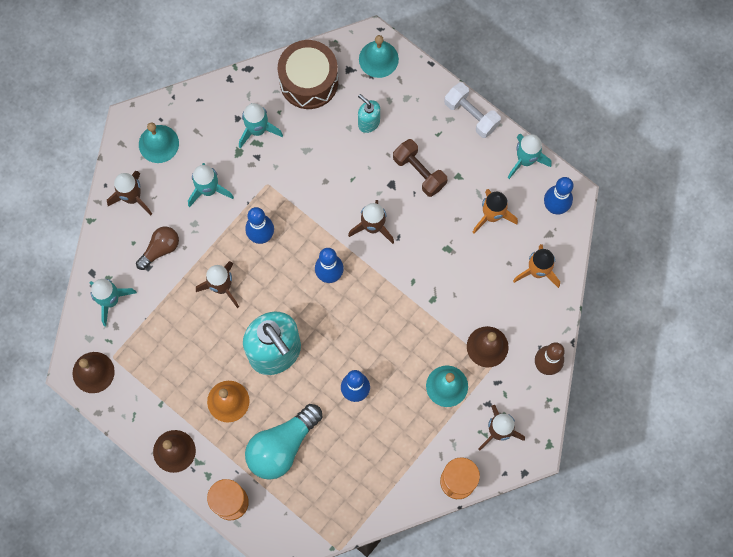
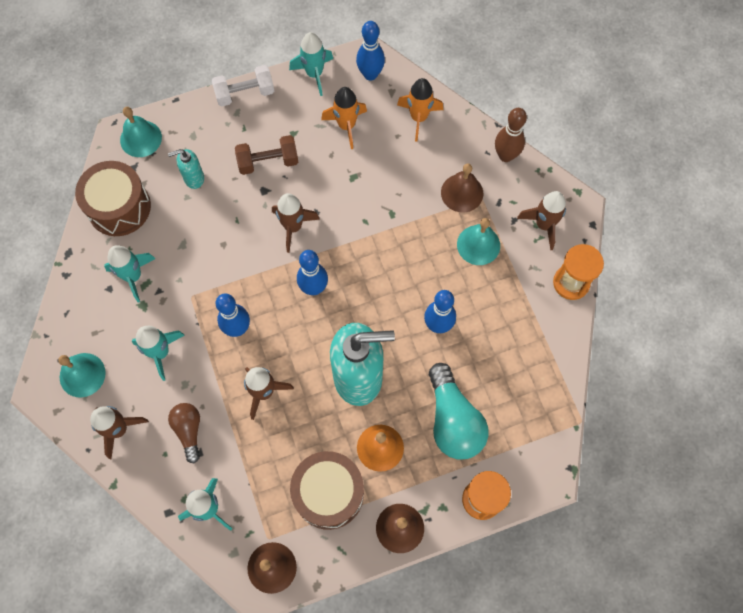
camera: 60 degrees left, 5 degrees down
(171, 382) = (328, 493): none -> brown drum

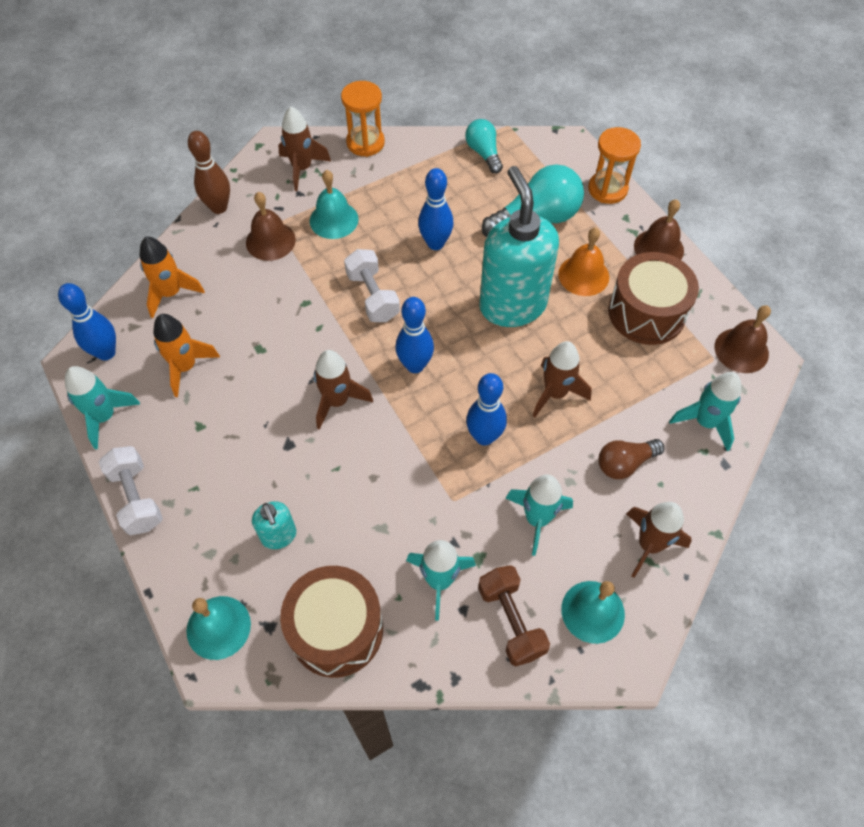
camera: 100 degrees left, 10 degrees down
(268, 162) = (245, 447): brown dumbbell -> brown dumbbell (511, 620)
(389, 265) = (372, 296): none -> white dumbbell
(545, 389) = (484, 153): none -> turquoise light bulb

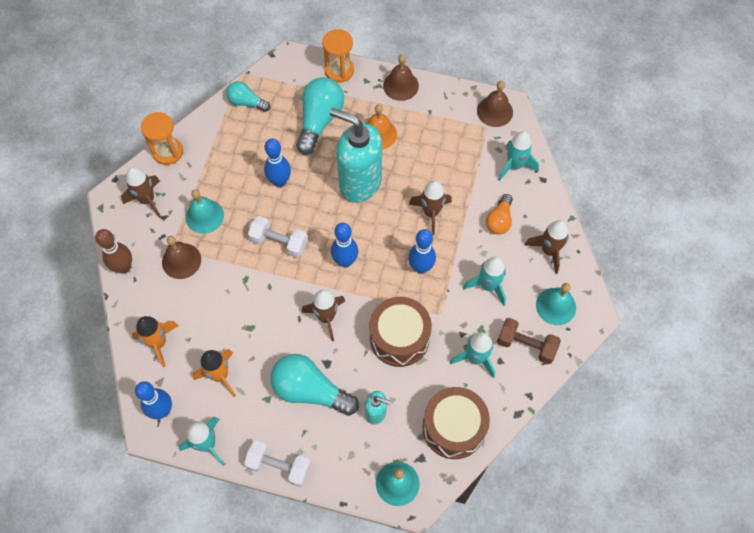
camera: 45 degrees left, 5 degrees up
(244, 455) = (310, 391): none -> turquoise light bulb
(625, 463) = (499, 220): brown light bulb -> orange light bulb
(646, 312) = (431, 129): brown drum -> brown drum (399, 338)

